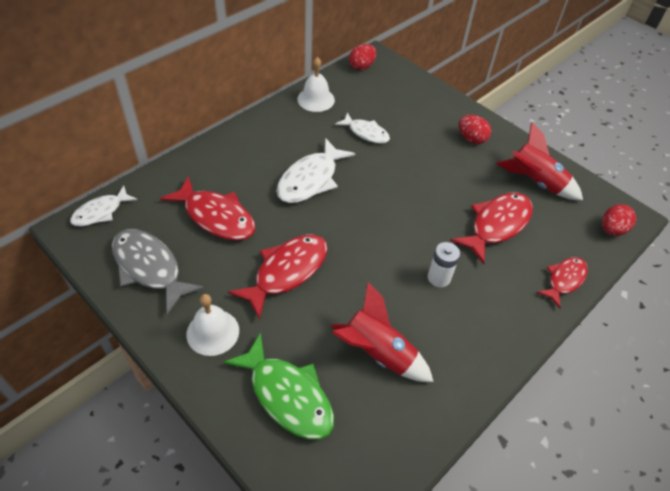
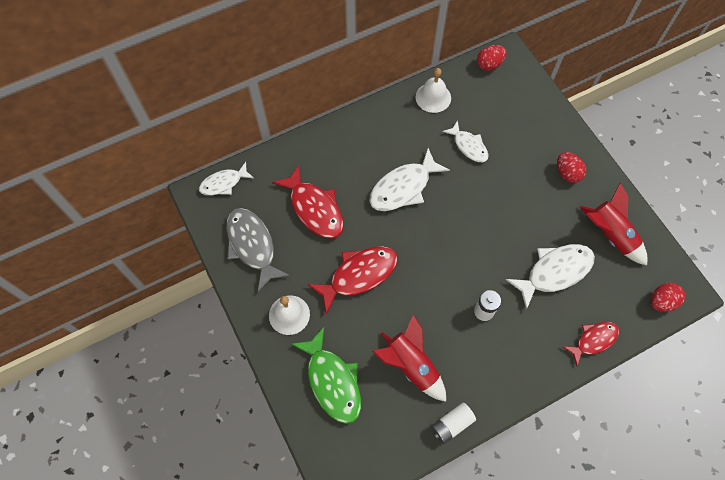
camera: 20 degrees right, 15 degrees up
(449, 407) = (451, 424): none -> white battery
(496, 225) = (554, 272): red fish -> white fish

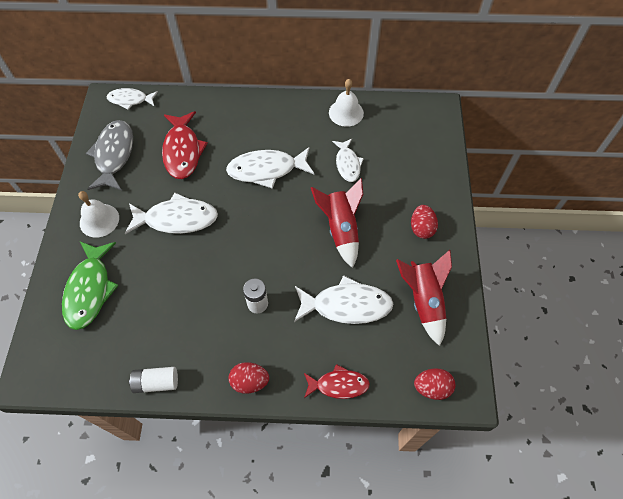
camera: 30 degrees right, 5 degrees down
(359, 275) = (177, 219): red fish -> white fish
(411, 365) = (161, 313): red rocket -> red rocket (341, 229)
(489, 64) = (415, 109): red egg -> red egg (250, 381)

